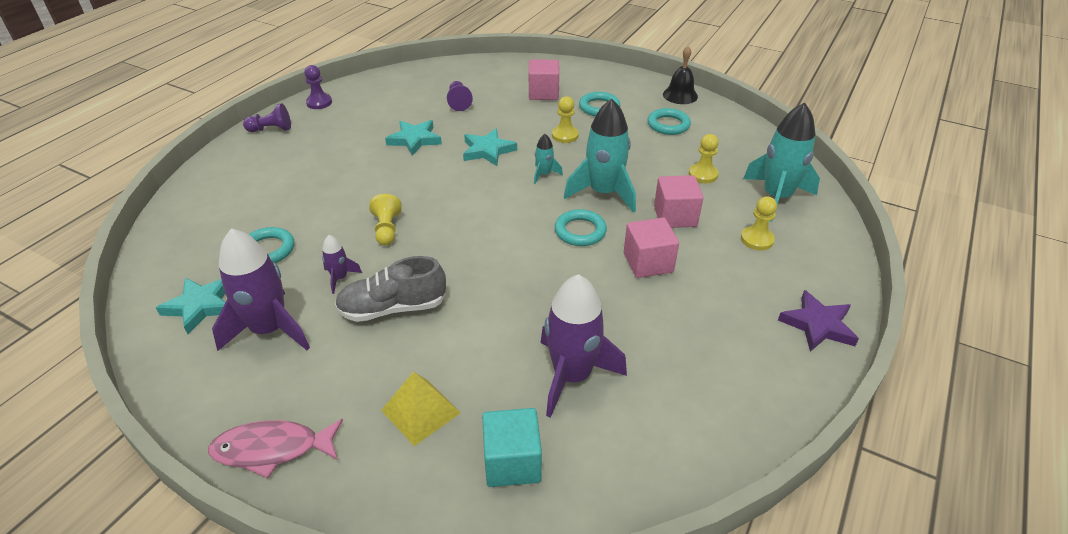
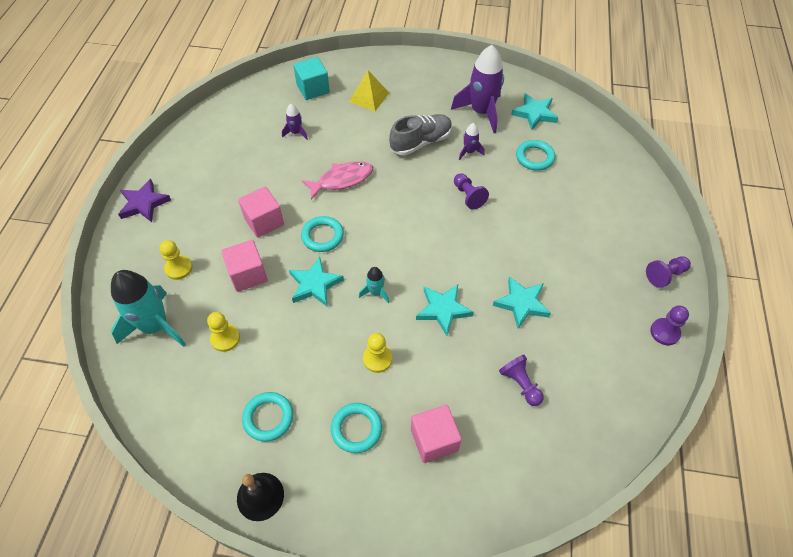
camera: 160 degrees right, 15 degrees up
(272, 449) = (427, 66): pink fish -> pink fish (342, 180)
(387, 229) = (468, 196): yellow pawn -> purple pawn
(572, 376) = (296, 133): purple rocket -> purple rocket, size x0.47
(603, 193) = (315, 284): turquoise rocket -> turquoise star

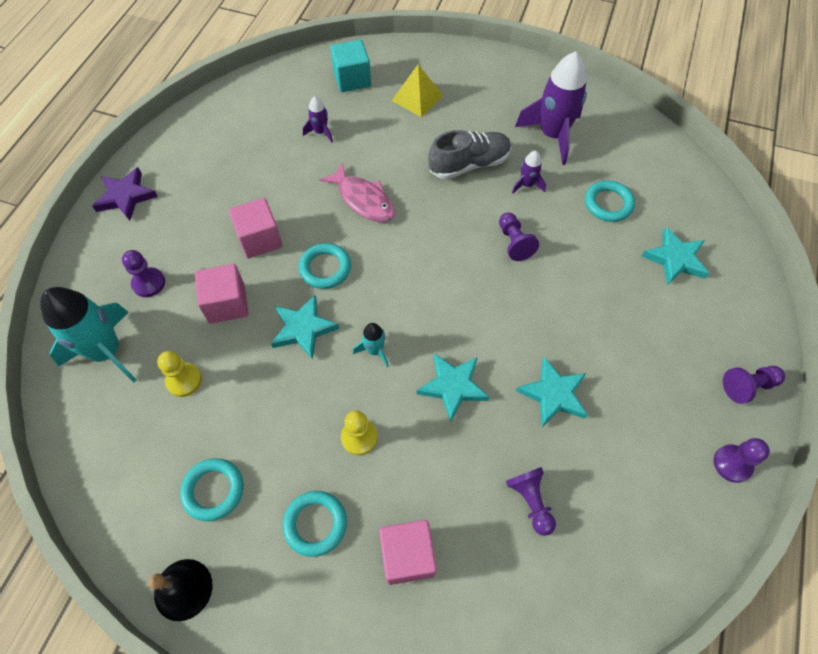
camera: 10 degrees right, 5 degrees up
(179, 268) = (149, 283): yellow pawn -> purple pawn
(342, 180) = (363, 200): pink fish -> pink fish turned 60 degrees clockwise
(534, 113) = (619, 146): turquoise star -> turquoise star (675, 259)

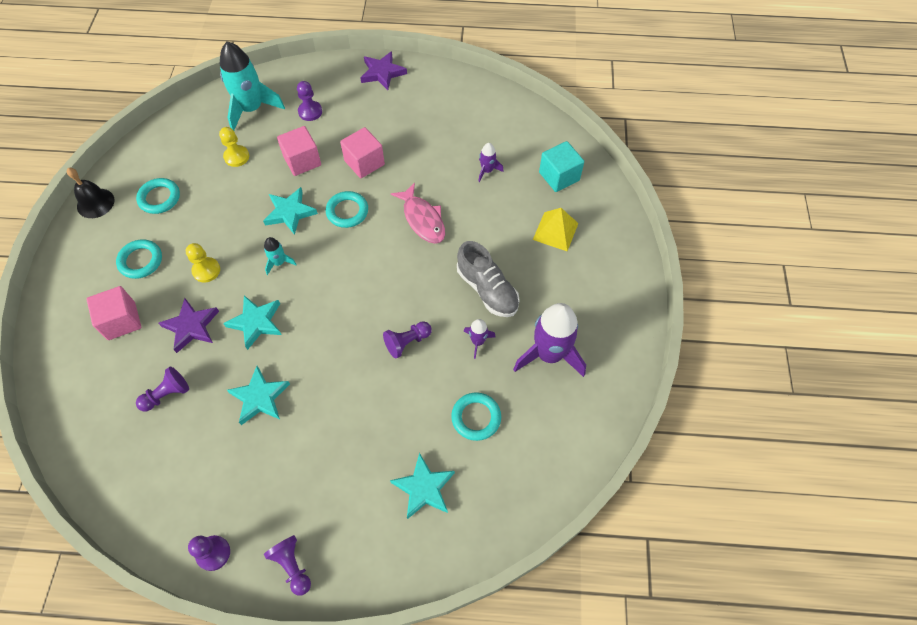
camera: 75 degrees right, 0 degrees up
(363, 200) = (422, 219): pink fish -> pink fish turned 60 degrees counterclockwise
(439, 463) = (191, 326): none -> purple star

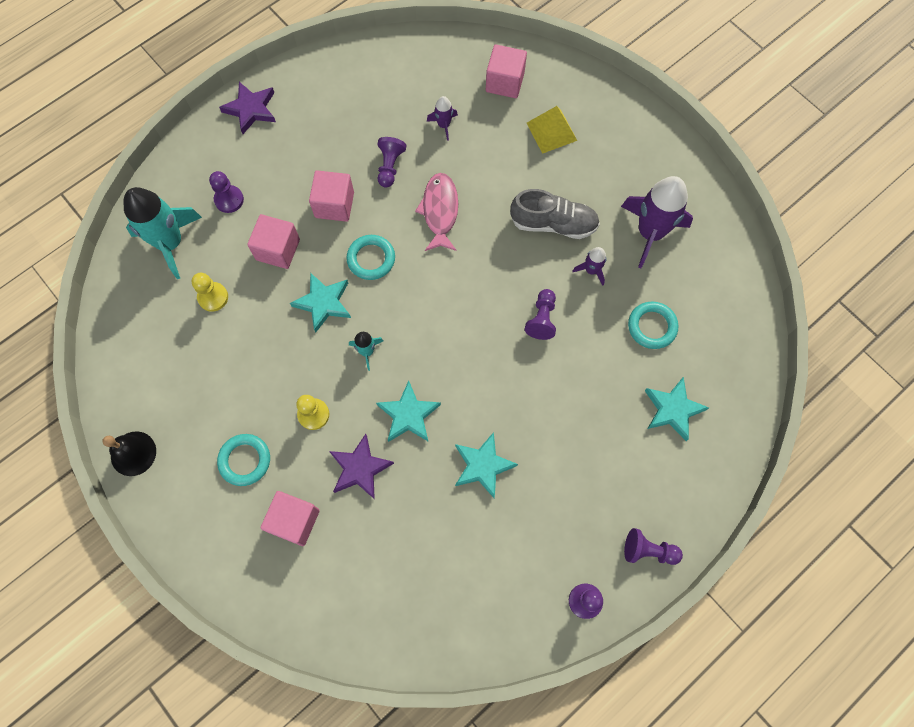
camera: 45 degrees left, 10 degrees up
(159, 198) = (189, 395): turquoise ring -> none
(167, 394) = (408, 535): purple pawn -> purple pawn (390, 166)
(422, 219) = (440, 211): pink fish -> pink fish turned 105 degrees counterclockwise
(559, 176) = (505, 82): turquoise cube -> pink cube

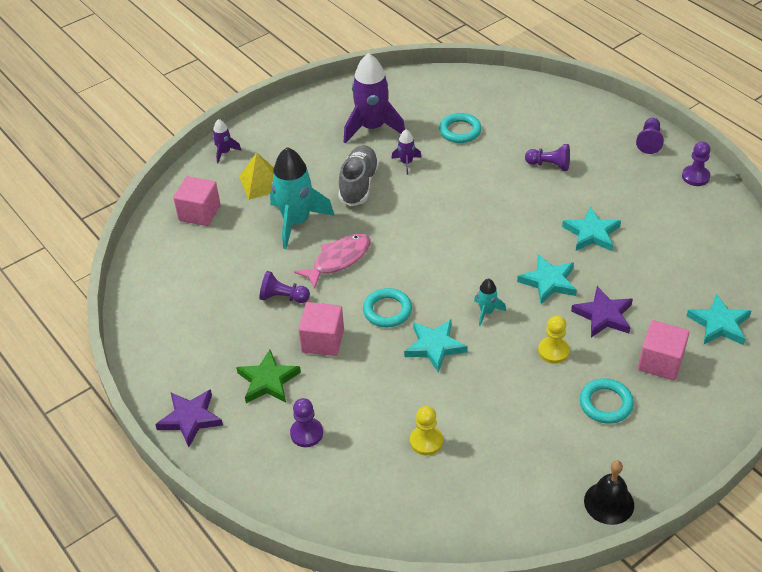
camera: 85 degrees left, 25 degrees down
(170, 243) = (357, 487): turquoise rocket -> turquoise rocket (296, 222)
(278, 249) = (372, 386): pink cube -> none
(289, 164) = (268, 381): none -> green star
(440, 211) = (338, 260): pink fish -> pink fish turned 135 degrees clockwise
(444, 125) = (241, 257): purple rocket -> purple rocket (224, 152)
(542, 319) = (453, 194): purple pawn -> purple pawn (549, 165)
(673, 409) = (532, 123): turquoise star -> turquoise star (719, 324)

